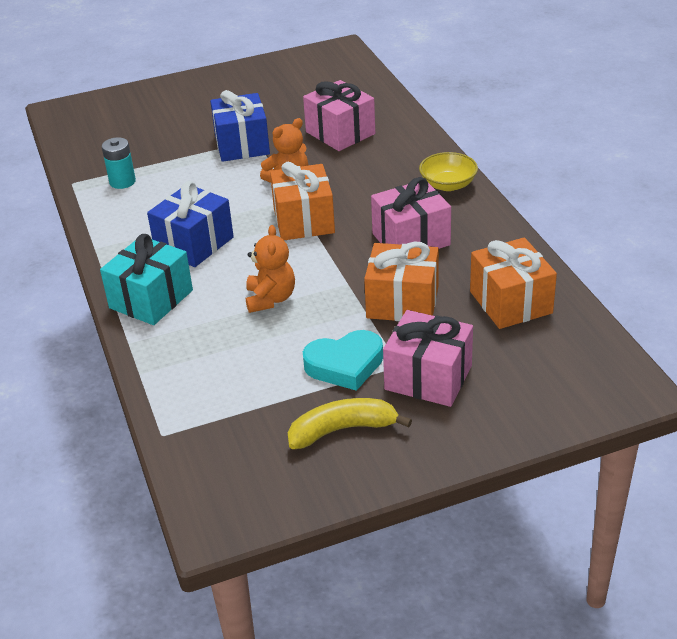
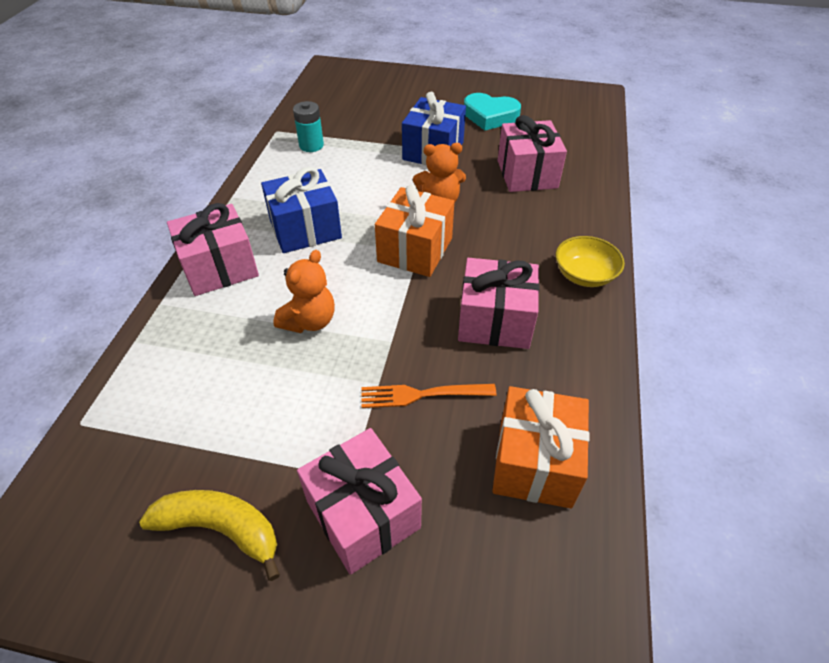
camera: 30 degrees right, 10 degrees up
(151, 299) = (220, 268): turquoise gift -> pink gift
(345, 365) = (300, 442): turquoise heart -> turquoise heart (490, 116)
(402, 302) = (422, 395): orange gift -> orange fork

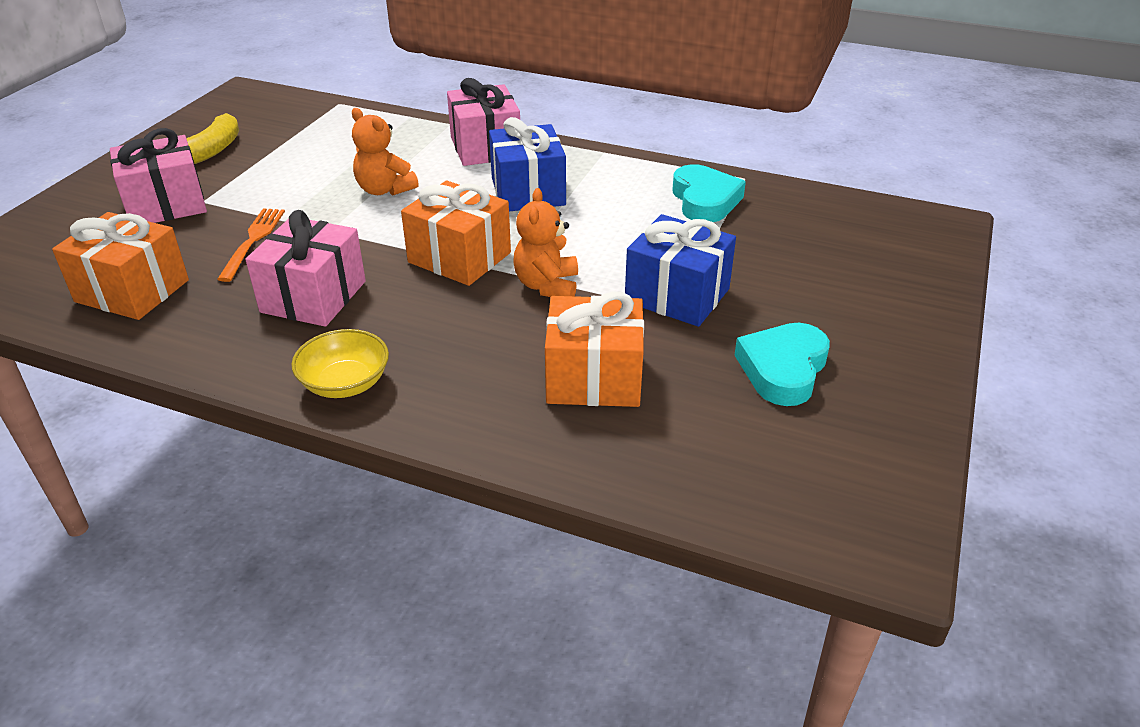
camera: 100 degrees right, 10 degrees down
(311, 145) = (705, 200): turquoise battery -> turquoise heart
(527, 174) = (594, 378): pink gift -> orange gift

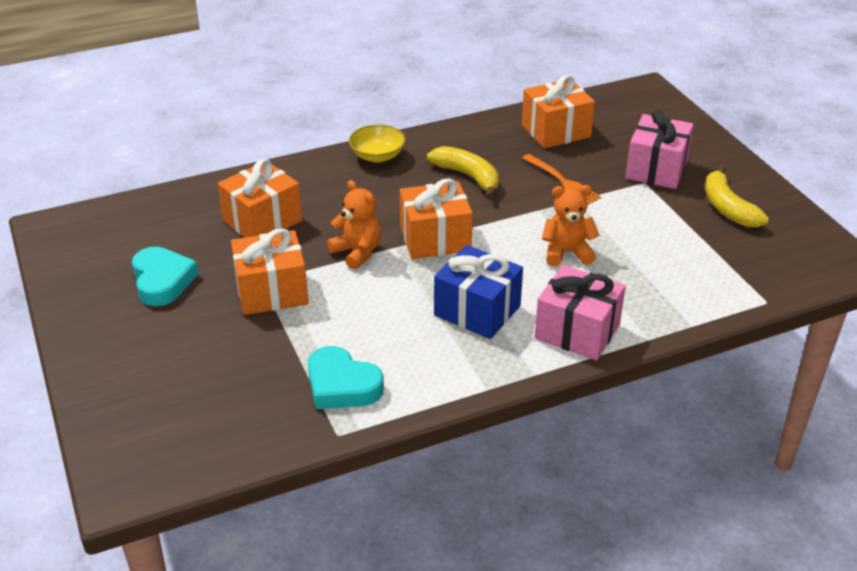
camera: 135 degrees right, 0 degrees up
(313, 296) = (468, 176): pink gift -> yellow banana
(677, 295) = (272, 291): blue gift -> orange gift

